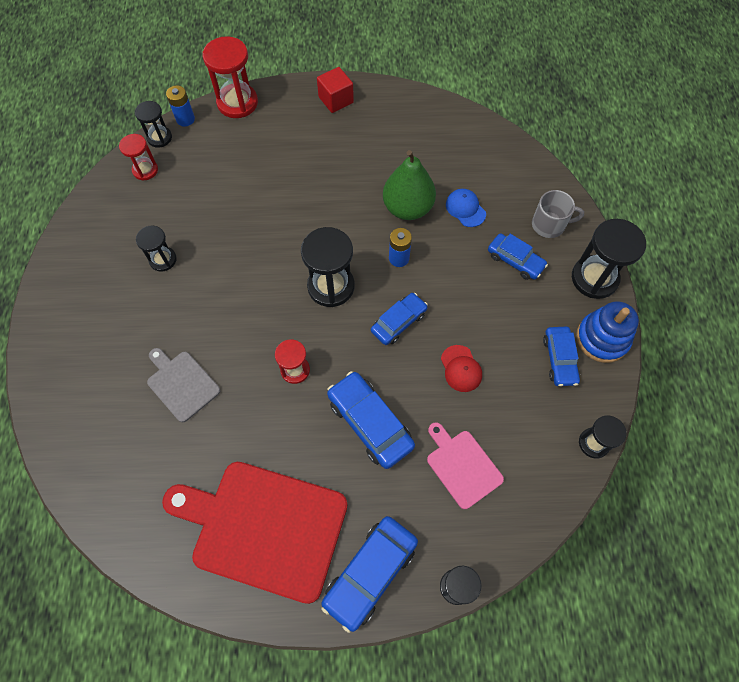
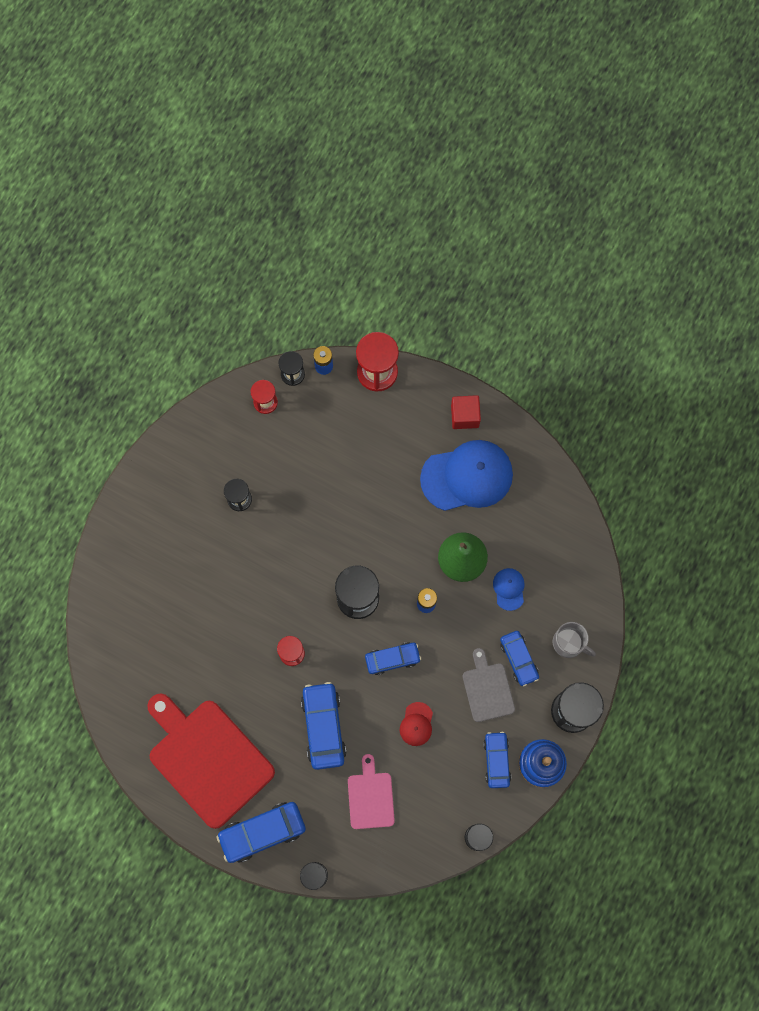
camera: 30 degrees right, 10 degrees up
(181, 383) = (203, 616): grey cutting board -> grey cutting board (487, 689)
(368, 142) = (467, 476): none -> blue cap
(559, 359) = (496, 760): blue car -> blue car turned 150 degrees clockwise

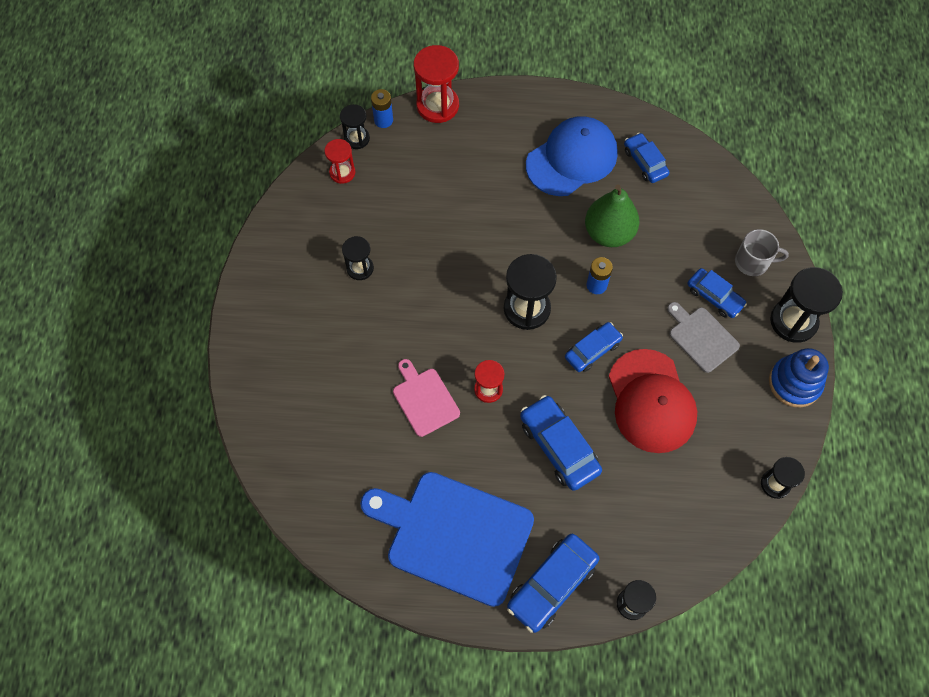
camera: 25 degrees left, 10 degrees down
(208, 759) = (453, 535): red cutting board -> blue cutting board
(370, 797) = (645, 494): pink cutting board -> pink cutting board (424, 399)
(416, 724) = (651, 401): red cap -> red cap, size x2.21
(464, 416) = (540, 110): red cube -> none
(496, 760) = (750, 400): blue car -> blue car (645, 162)
(509, 589) = (668, 238): blue cap -> none

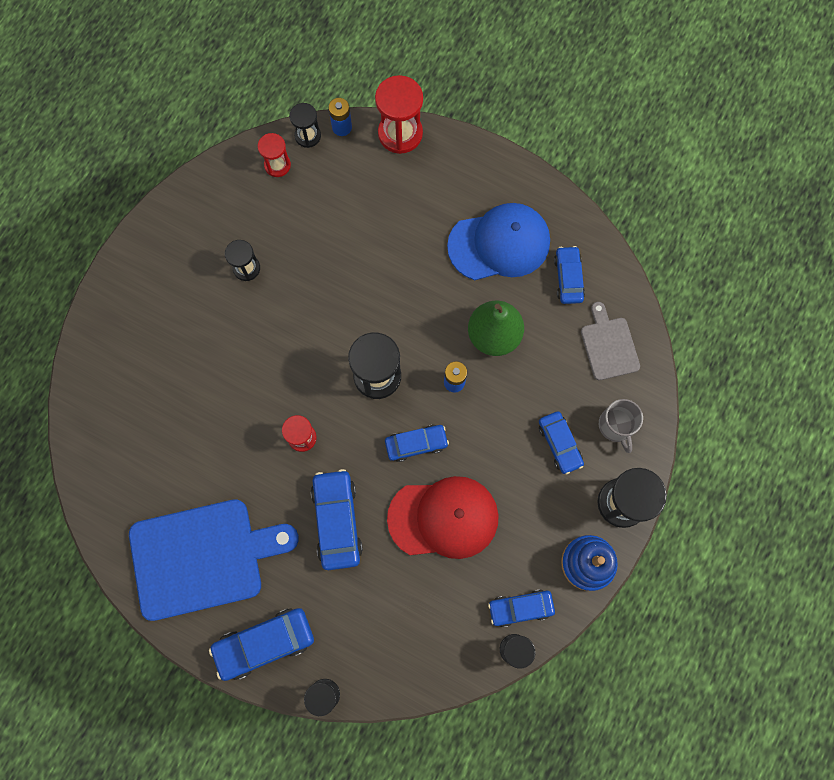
camera: 25 degrees right, 10 degrees up
(424, 399) = (241, 420): pink cutting board -> none
(453, 535) = (203, 557): blue cutting board -> blue cutting board turned 120 degrees clockwise
(651, 401) = (443, 518): red cap -> red cap turned 105 degrees counterclockwise
(701, 337) = (524, 478): grey cutting board -> grey cutting board (608, 345)
(752, 262) = (616, 426): grey mug -> grey mug turned 45 degrees clockwise
(760, 446) = (520, 608): none -> blue car

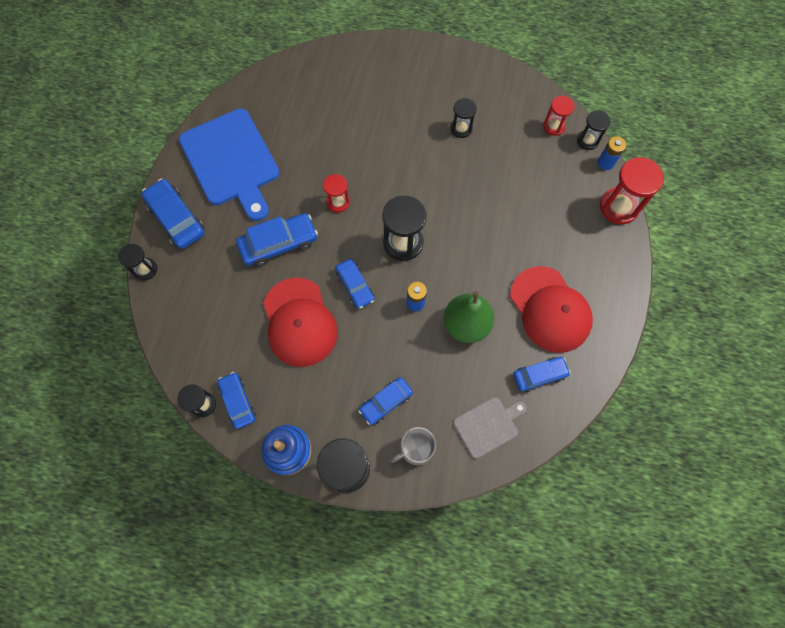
camera: 75 degrees right, 5 degrees down
(499, 244) = (550, 309): blue cap -> red cap

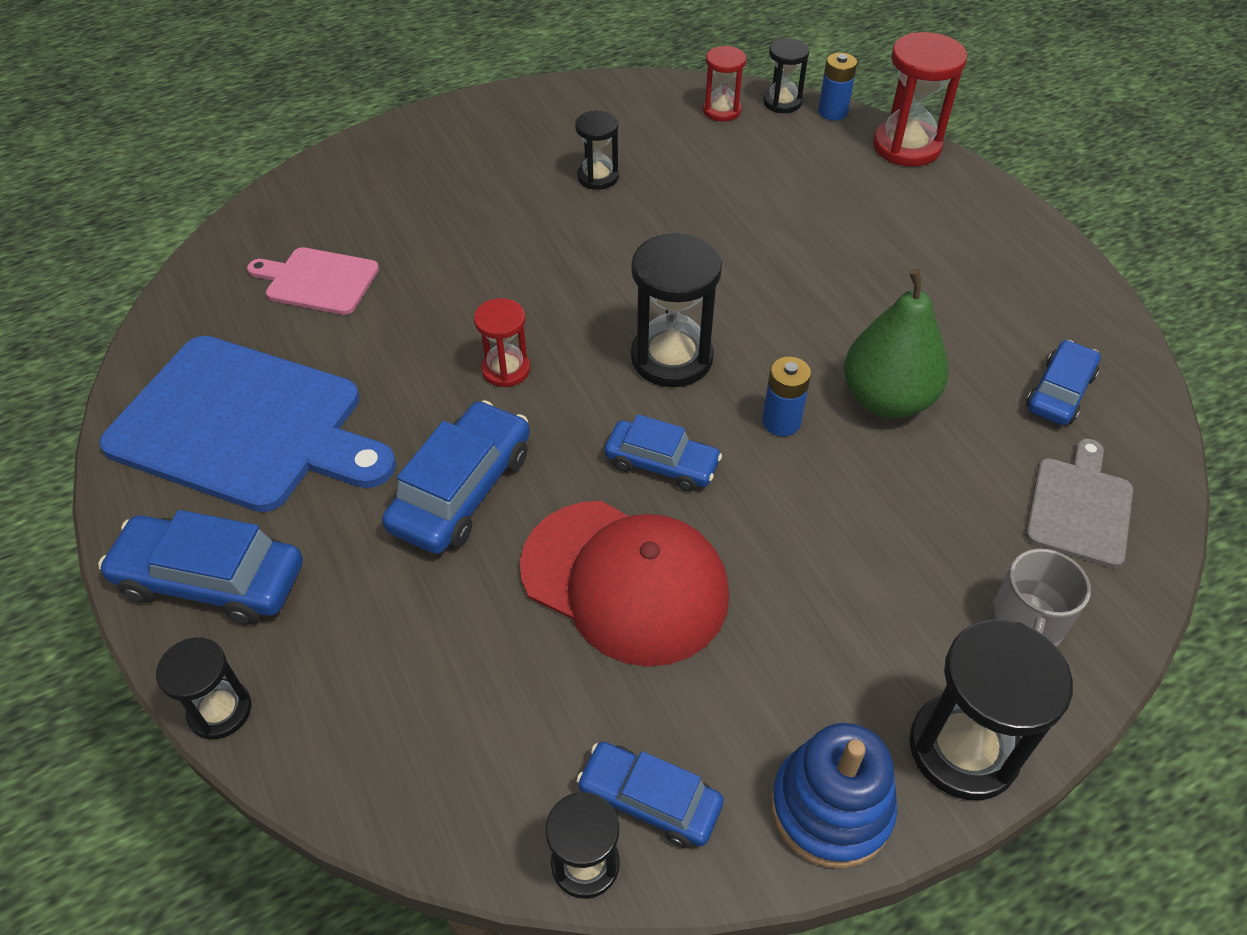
camera: 40 degrees left, 20 degrees down
(306, 108) = (318, 280): none -> pink cutting board
(386, 402) = (901, 592): blue car -> none
(550, 309) = (971, 306): red cap -> none

